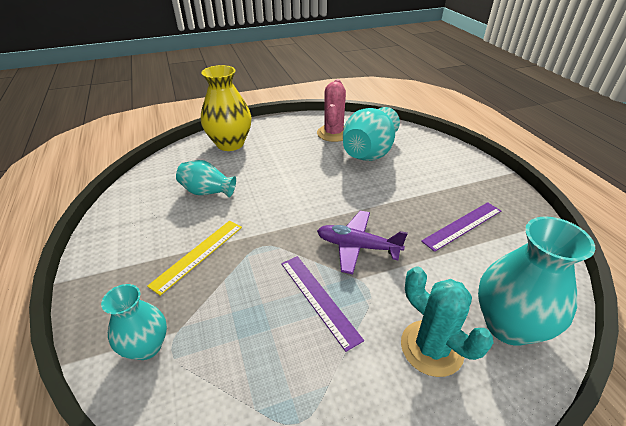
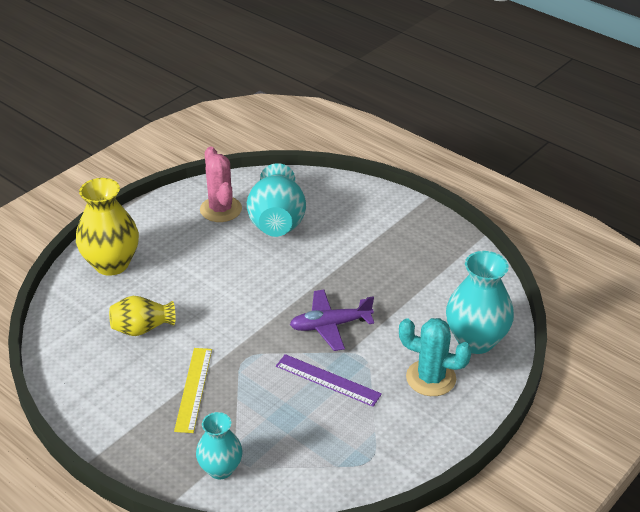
camera: 30 degrees left, 0 degrees up
(207, 192) = (142, 328): turquoise vase -> yellow vase
(462, 225) = (407, 271): purple ruler -> none

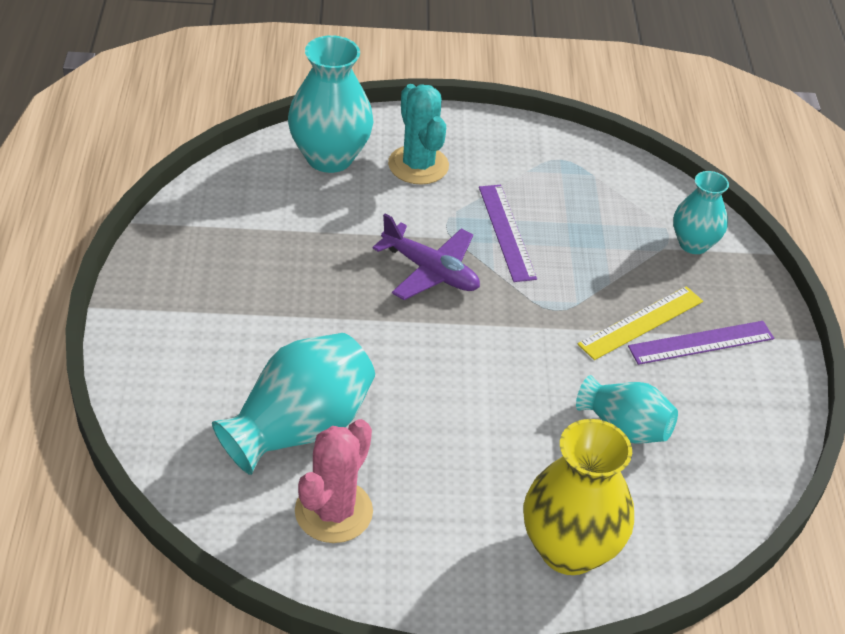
camera: 135 degrees left, 5 degrees up
(142, 328) = (624, 428): yellow vase -> turquoise vase
(149, 405) = (701, 342): none -> purple ruler

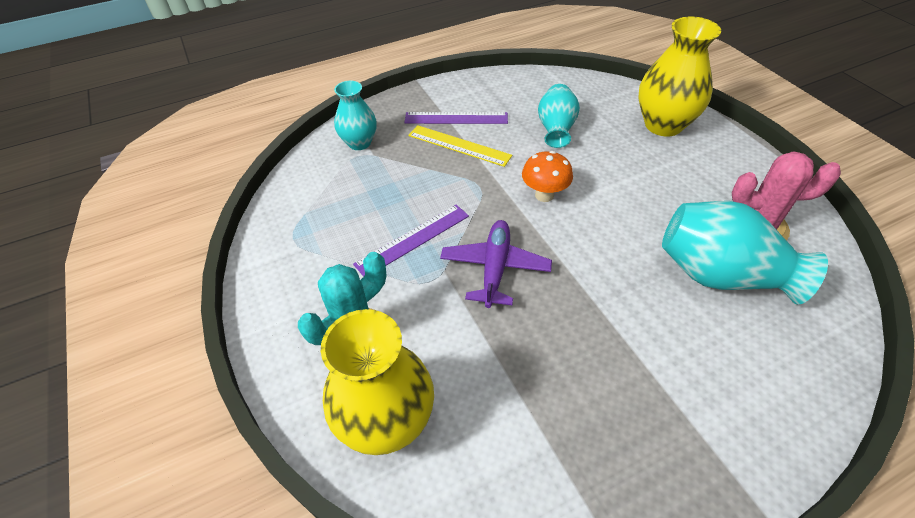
camera: 110 degrees left, 5 degrees up
(329, 157) = (387, 421): turquoise vase -> yellow vase
(507, 354) = (544, 195): none -> orange mushroom
(701, 342) = (456, 118): purple ruler -> purple ruler turned 45 degrees counterclockwise

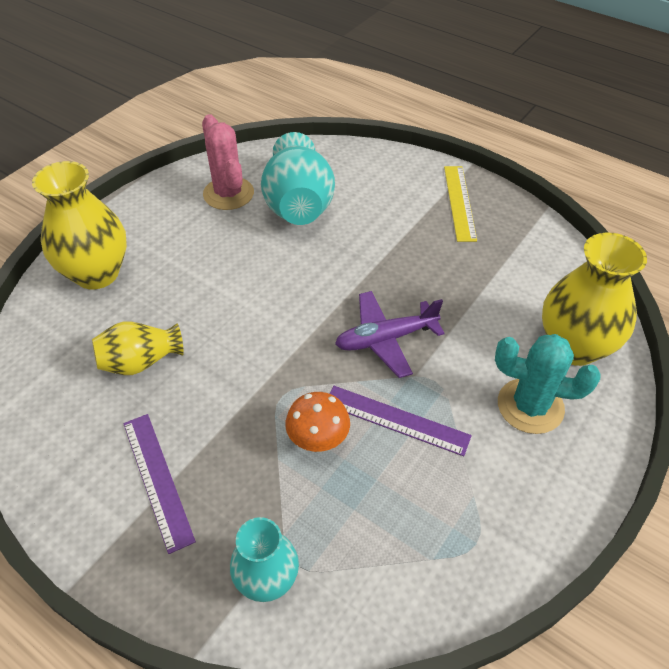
camera: 120 degrees left, 0 degrees up
(459, 145) = (216, 449): yellow ruler -> yellow ruler (459, 202)
(544, 195) = (265, 336): orange mushroom -> orange mushroom (318, 441)
(556, 129) = (141, 362): turquoise vase -> yellow vase

